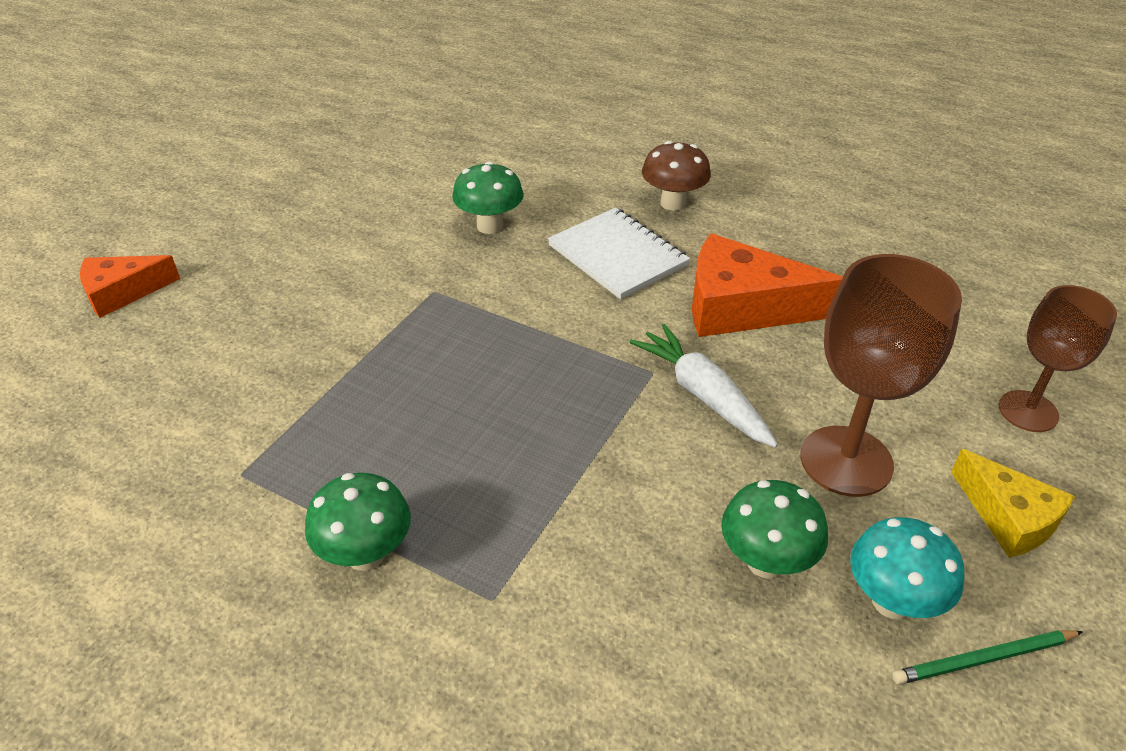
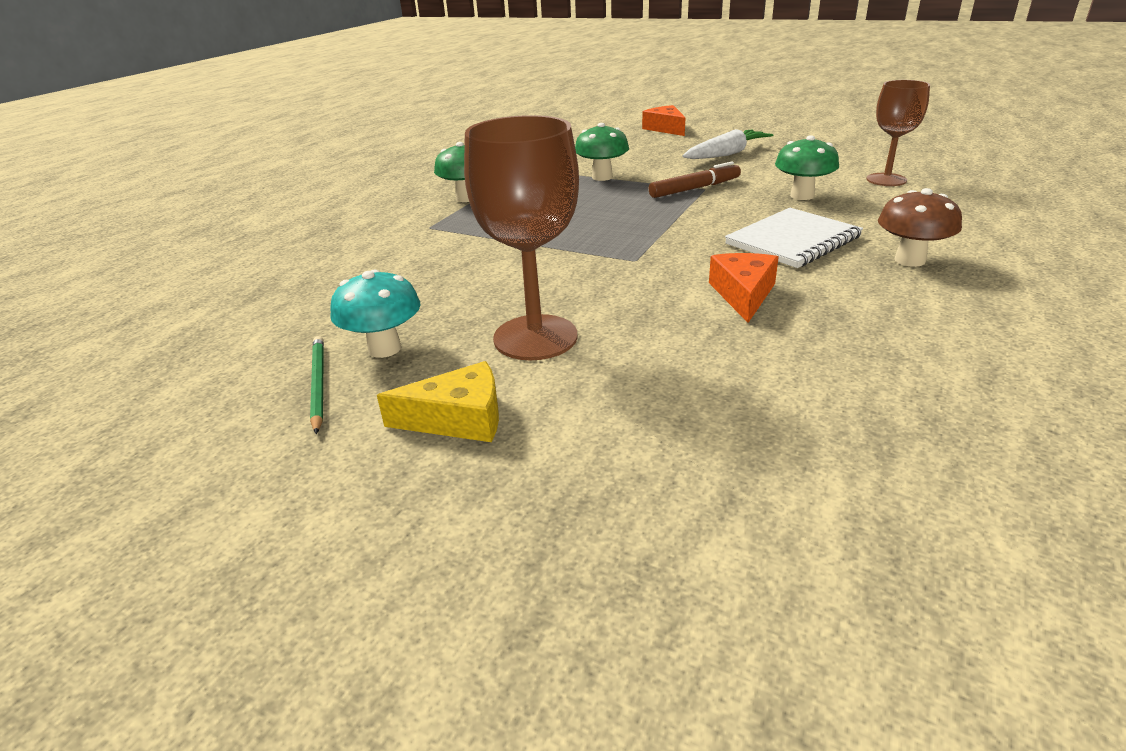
camera: 90 degrees right, 10 degrees down
(430, 299) = (694, 188): none -> brown marker
(703, 394) = (611, 278): white carrot -> white carrot (726, 154)
(742, 307) = (743, 294): orange cheese -> orange cheese, size x0.62
(766, 562) = (434, 301): green mushroom -> green mushroom (602, 177)
(1008, 517) = (458, 419): yellow cheese -> yellow cheese turned 150 degrees counterclockwise
(1028, 411) = (619, 459): brown goblet -> brown goblet (886, 180)

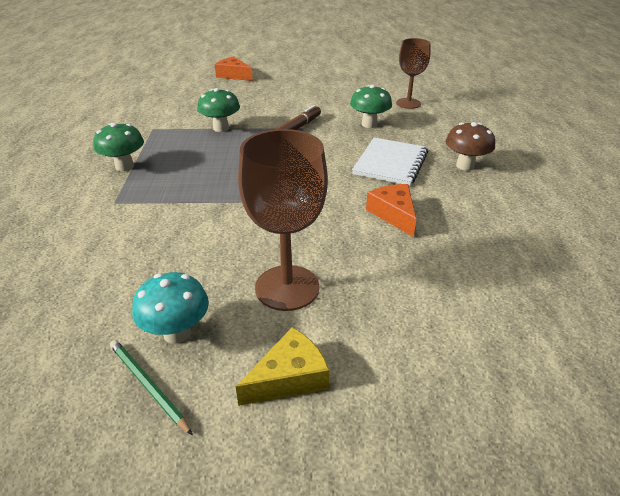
camera: 30 degrees left, 5 degrees up
(726, 154) = (294, 94): white carrot -> none

